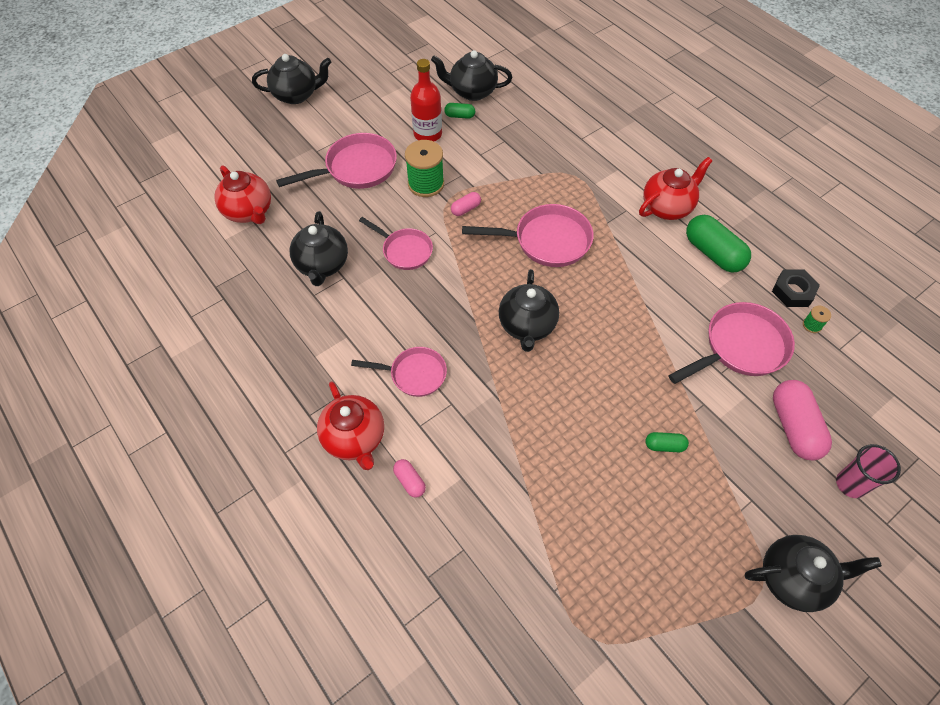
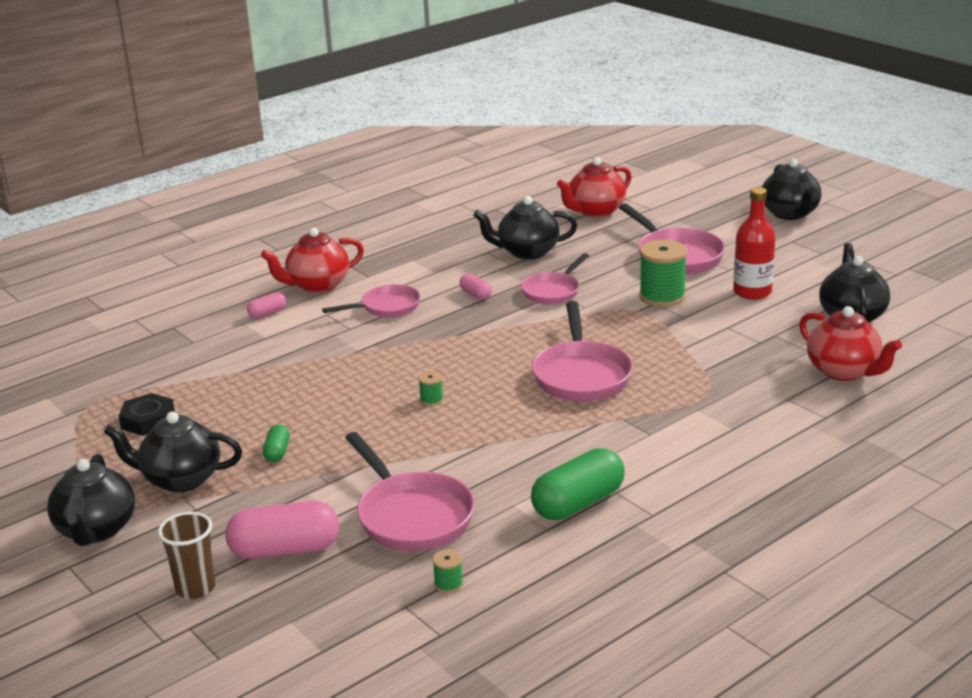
camera: 90 degrees right, 30 degrees down
(414, 374) = (386, 307): pink pan -> pink pan turned 120 degrees counterclockwise
(459, 116) = (797, 310): green capsule -> none
(466, 209) = (625, 322): pink capsule -> pink capsule (476, 294)
(527, 326) = (447, 366): black teapot -> black teapot (180, 479)
(581, 337) = (431, 400): none -> green spool
(667, 207) = (663, 467): red teapot -> red teapot (844, 371)
(793, 291) = (511, 572): black nut -> black nut (148, 420)
(850, 484) = (196, 588): pink cup -> brown cup

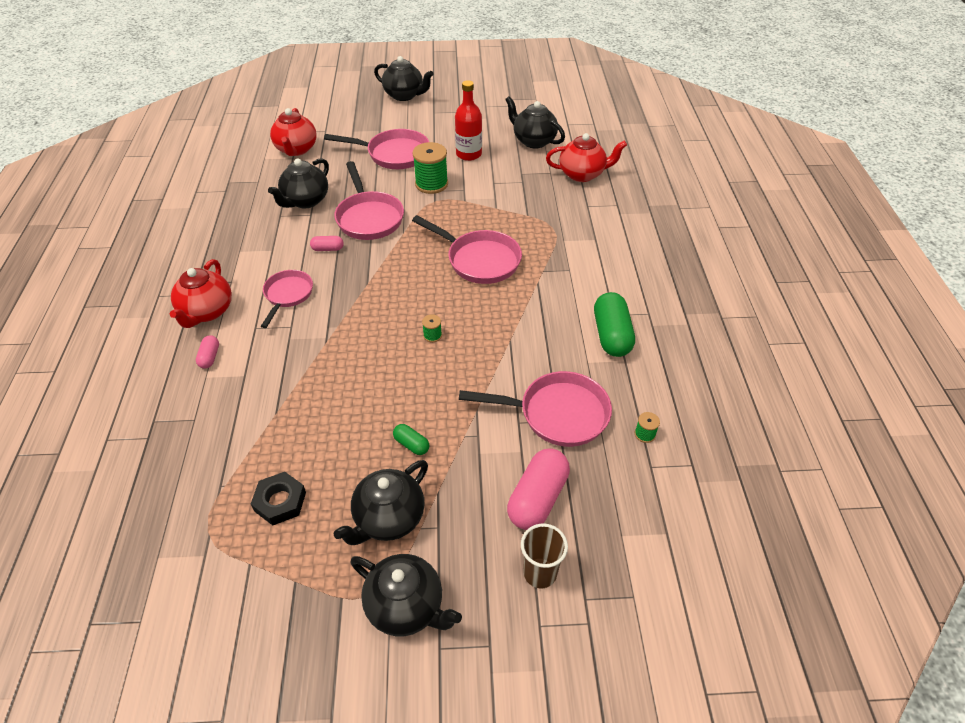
camera: 55 degrees left, 20 degrees up
(553, 291) = (369, 218): pink pan -> pink pan, size x1.54

